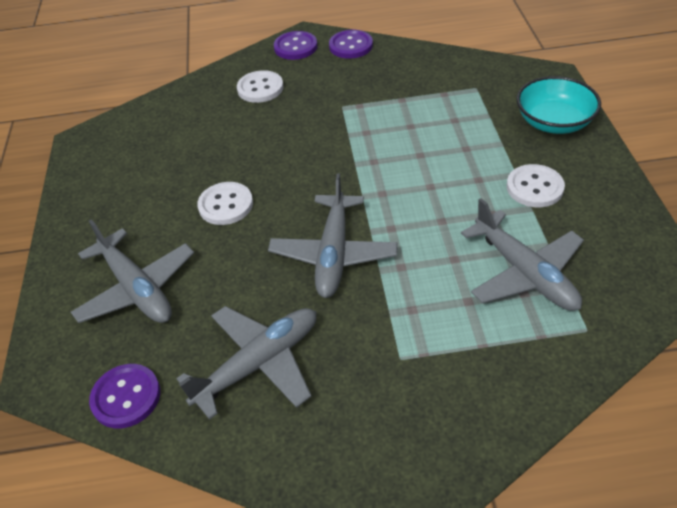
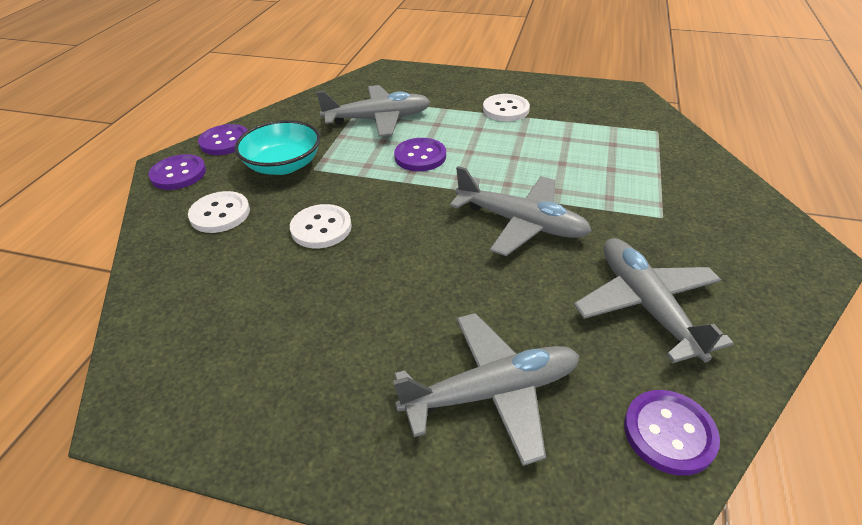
camera: 70 degrees left, 5 degrees down
(226, 205) = (398, 282): white button -> white button (321, 228)
(400, 158) = (420, 156): none -> purple button
(524, 273) = (593, 138): grey plane -> grey plane (378, 119)
(554, 122) = (440, 83): turquoise bowl -> turquoise bowl (283, 165)

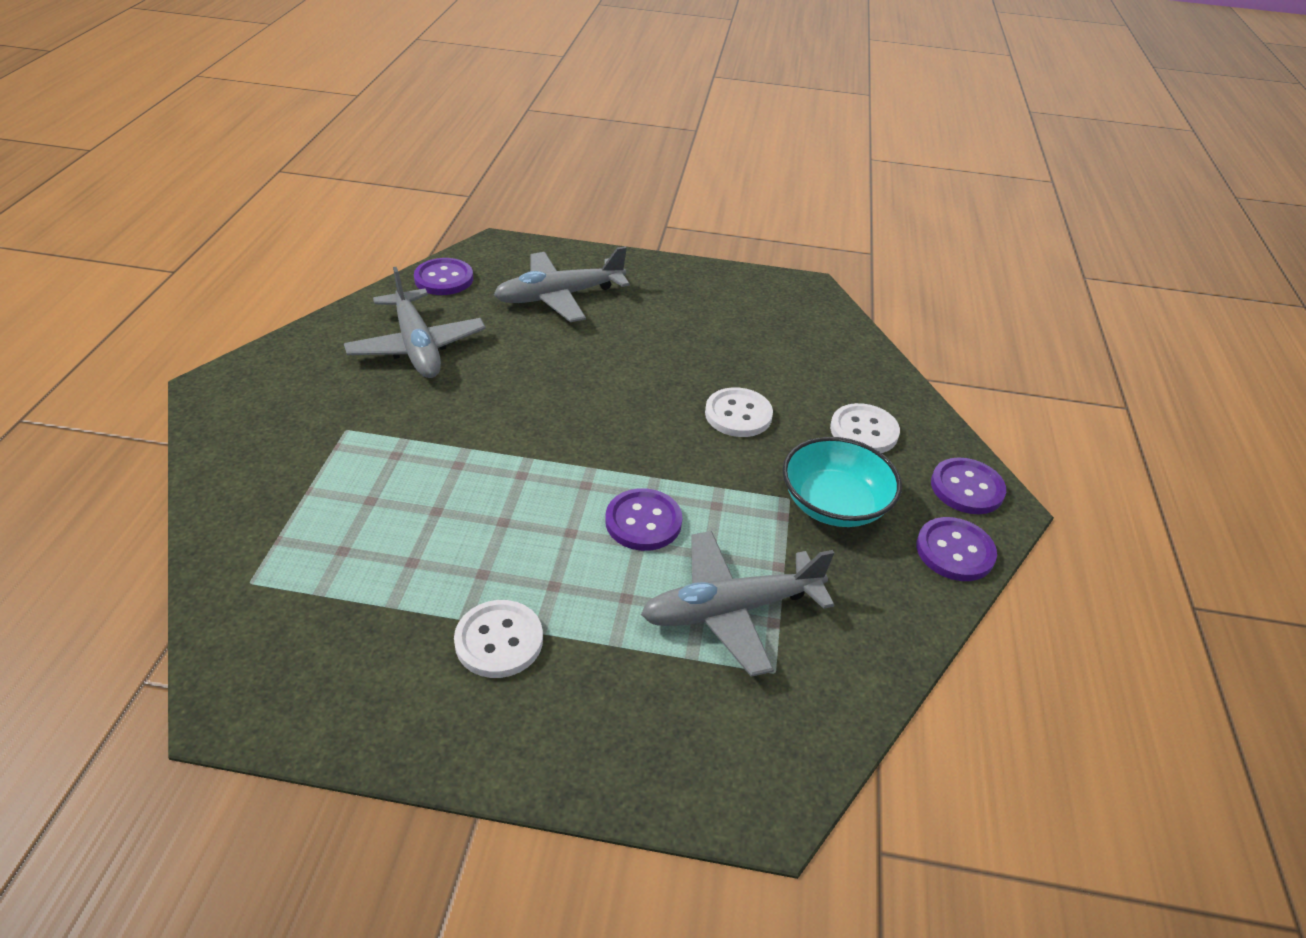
camera: 170 degrees right, 0 degrees up
(521, 223) = (514, 421): grey plane -> none

